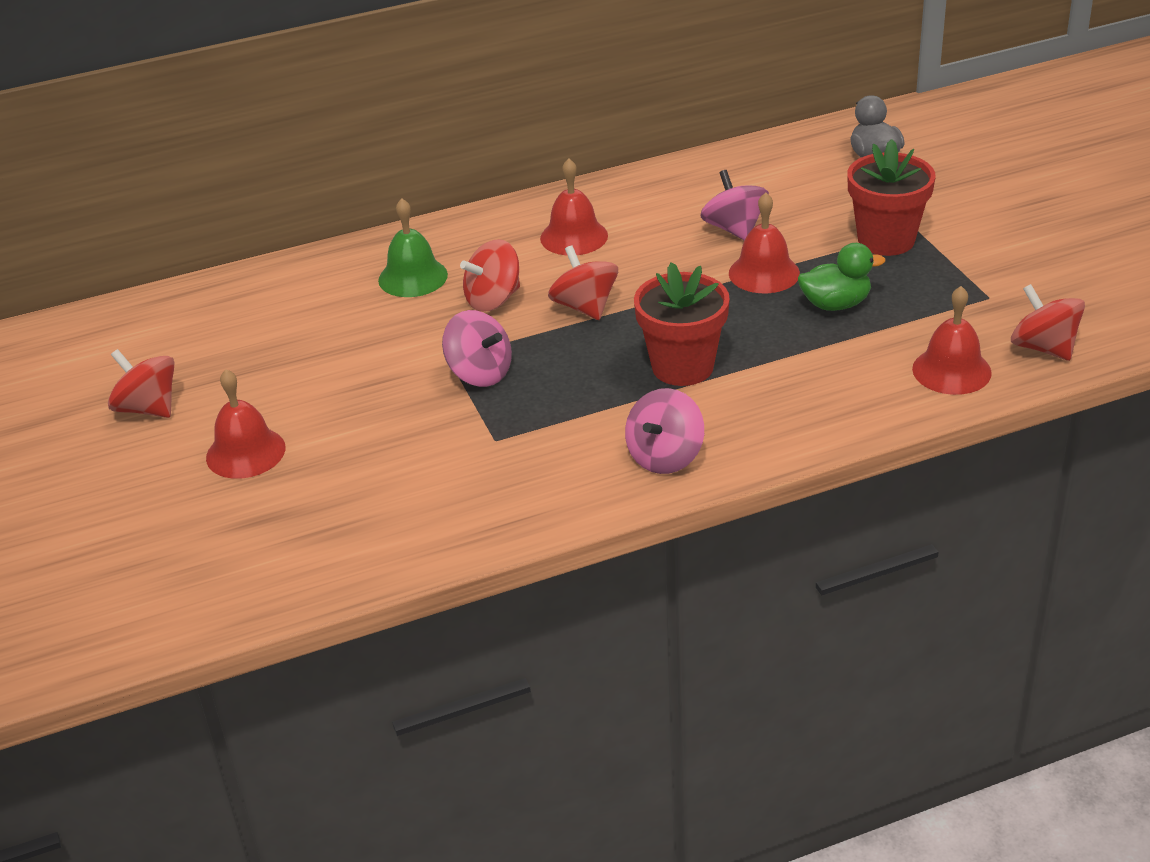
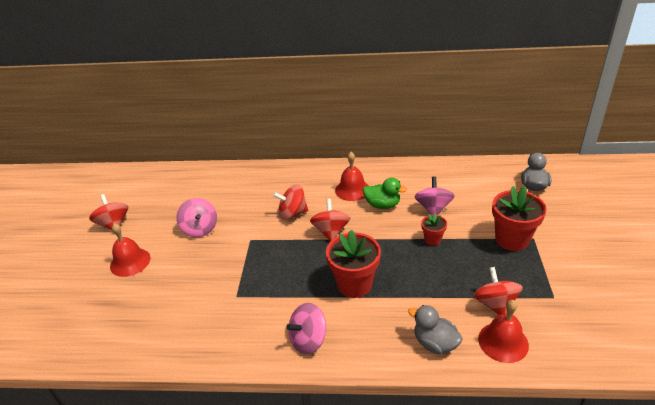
camera: 25 degrees right, 0 degrees up
(413, 277) = (267, 190): green bell -> none
(480, 373) = (257, 253): pink spinning top -> pink spinning top (200, 229)
(764, 273) = (432, 239): red bell -> red flower pot
(835, 304) = (460, 272): green duck -> green duck (382, 205)
(858, 402) = (435, 343): none -> grey duck
(1043, 347) = (571, 346): red spinning top -> red spinning top (495, 304)

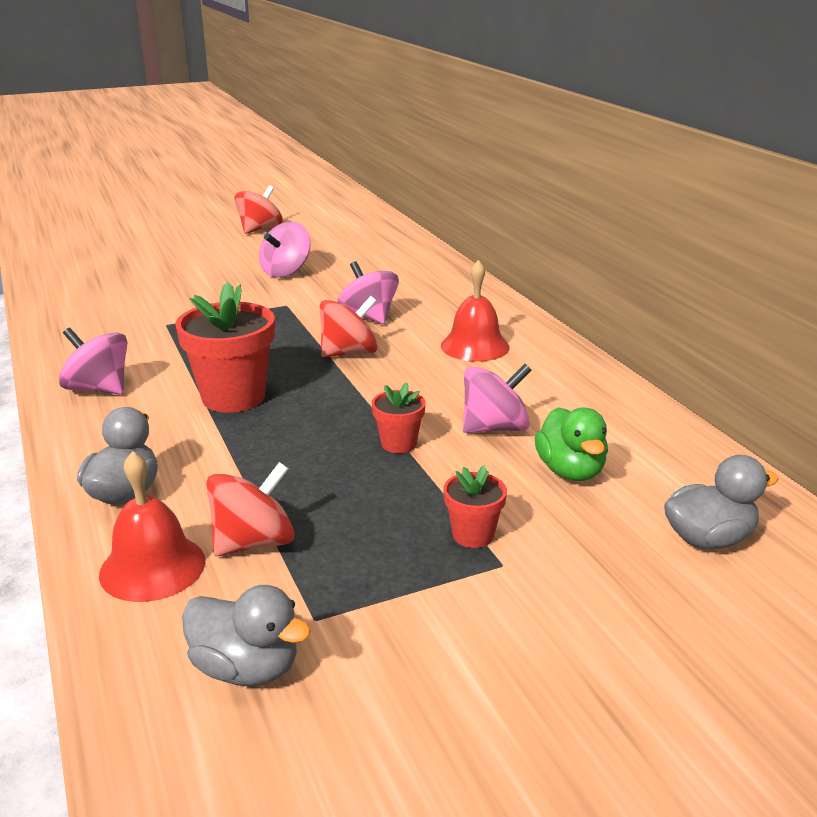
camera: 60 degrees right, 10 degrees down
(130, 262) = (197, 255): red bell -> none
(292, 213) = (368, 317): red spinning top -> pink spinning top
(382, 205) = (457, 379): green duck -> green duck (570, 471)
(512, 239) = (473, 535): red flower pot -> red flower pot, size x0.52
(580, 323) = (246, 668): none -> grey duck

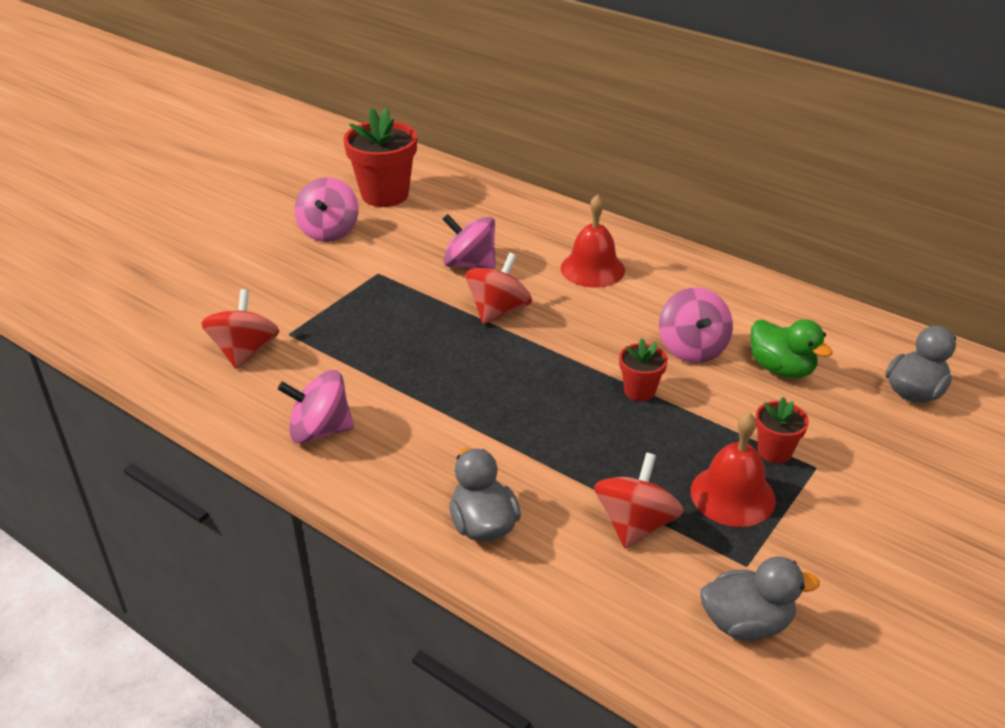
camera: 30 degrees left, 10 degrees up
(152, 567) = (587, 578): red bell -> red bell (732, 495)
(233, 397) = (455, 394): red flower pot -> red flower pot (385, 195)
(260, 229) = (234, 181): red spinning top -> red spinning top (245, 351)
(495, 428) = (692, 348): pink spinning top -> pink spinning top turned 135 degrees clockwise

